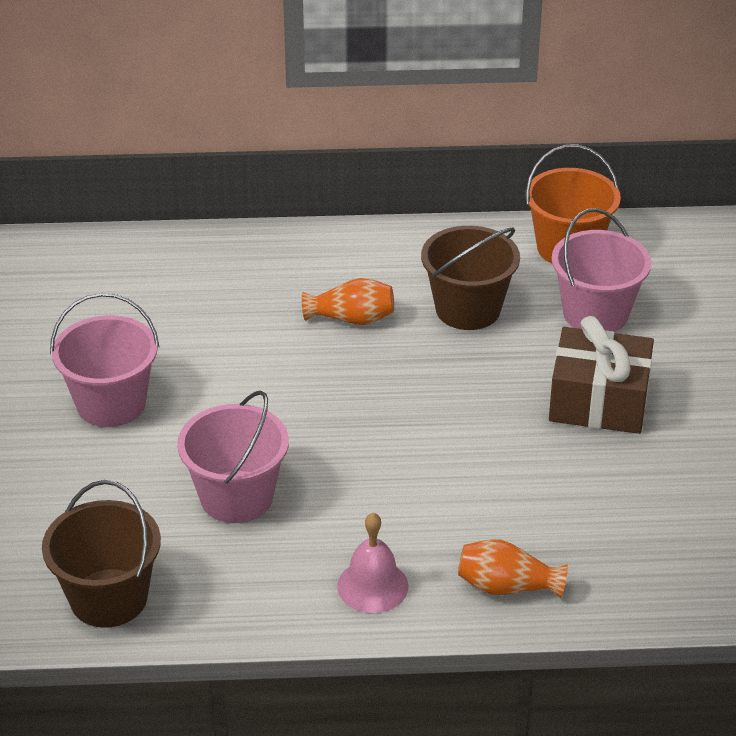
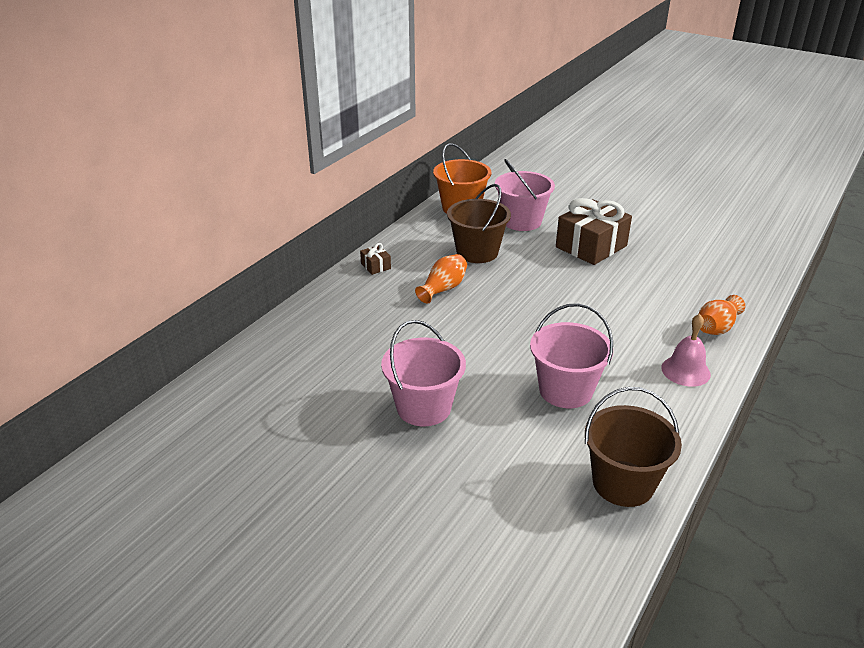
camera: 55 degrees left, 5 degrees down
(345, 246) = (376, 266): none -> brown gift

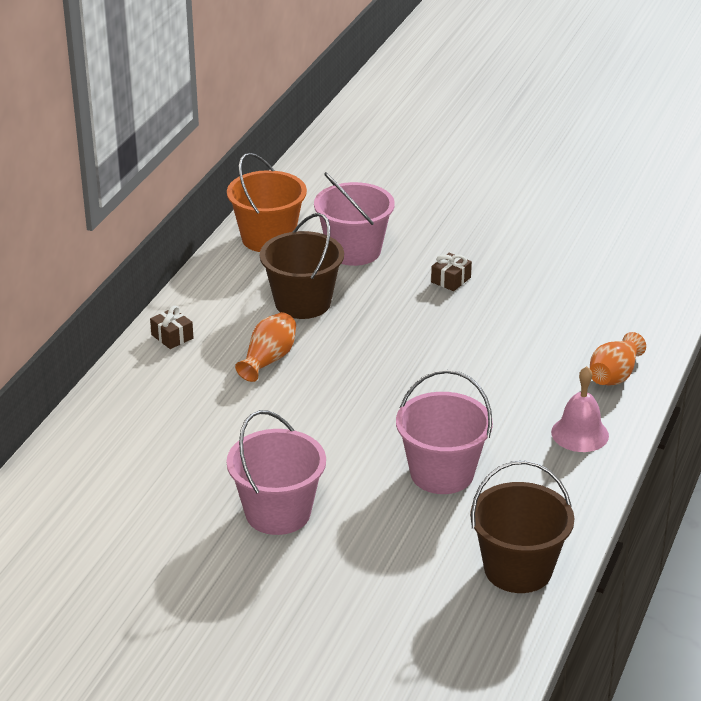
camera: 10 degrees left, 0 degrees up
(591, 246) = (451, 280): brown gift -> brown gift, size x0.43

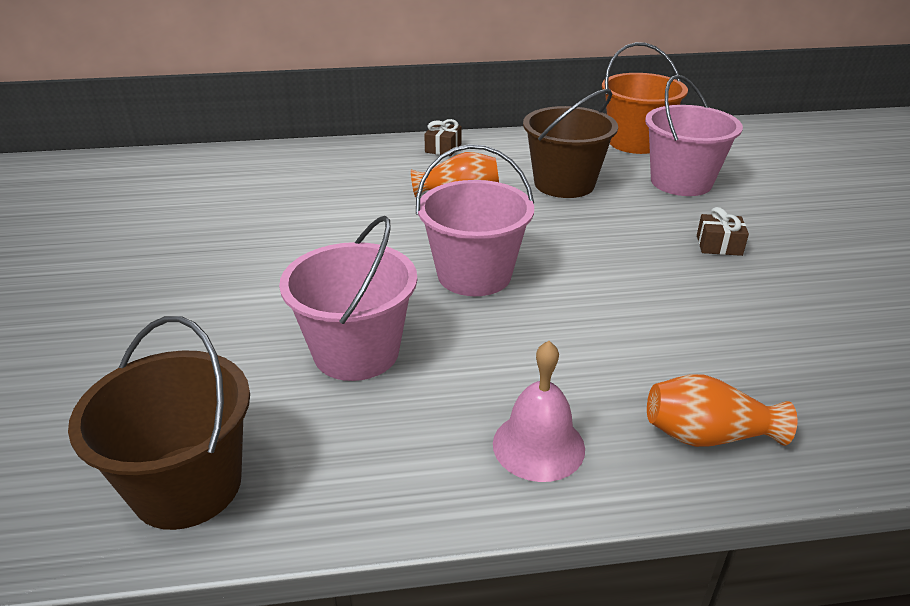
camera: 60 degrees right, 0 degrees up
(278, 513) = (218, 271): pink bucket -> pink bucket (474, 275)

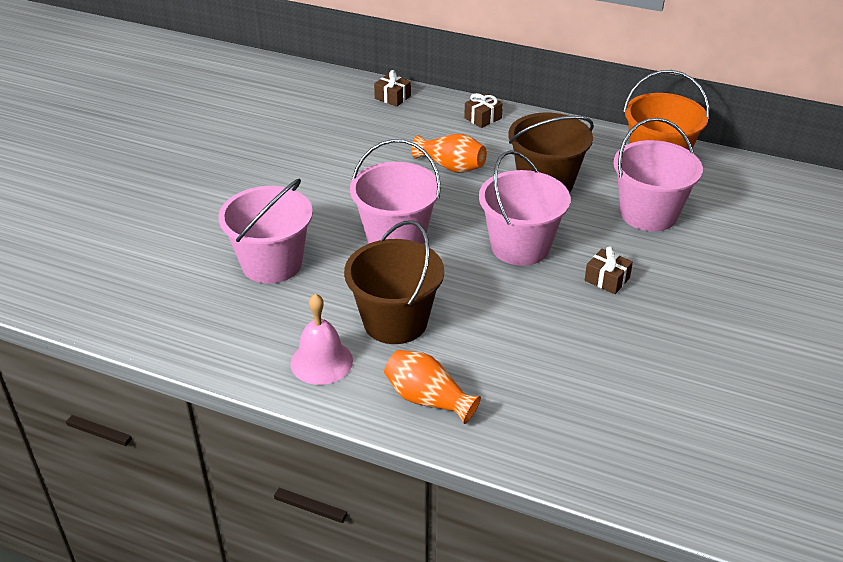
camera: 30 degrees right, 5 degrees up
(187, 486) = (125, 305): brown bucket -> brown bucket (395, 321)
(332, 153) = (392, 97): none -> brown gift
(607, 243) = (520, 246): none -> pink bucket

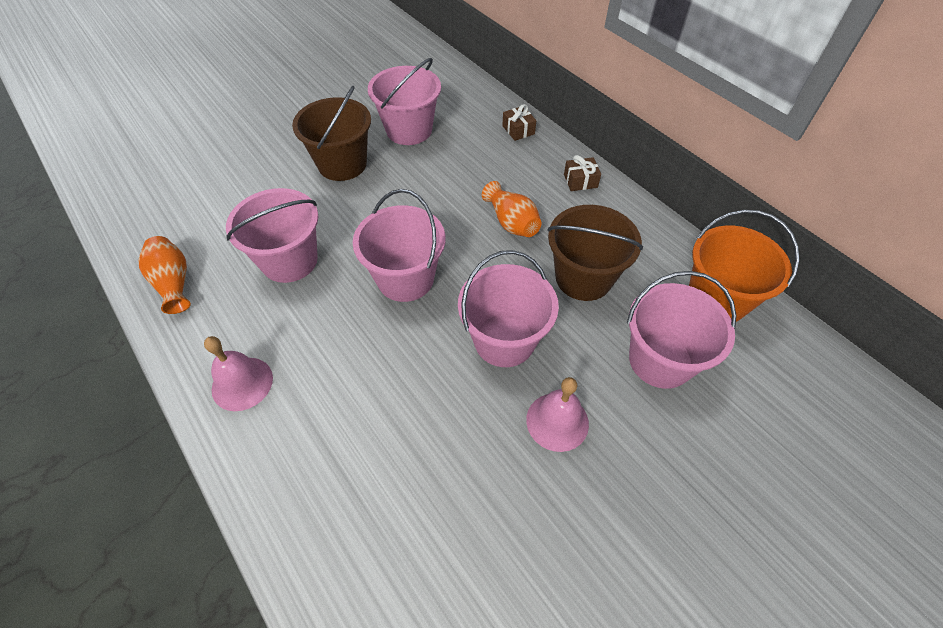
camera: 30 degrees right, 15 degrees up
(286, 128) = (409, 130): none -> pink bucket
(395, 321) = (332, 371): brown bucket -> brown bucket (342, 164)
(428, 399) = (288, 475): orange vase -> orange vase (173, 283)
(607, 279) = (557, 421): brown gift -> pink bell

